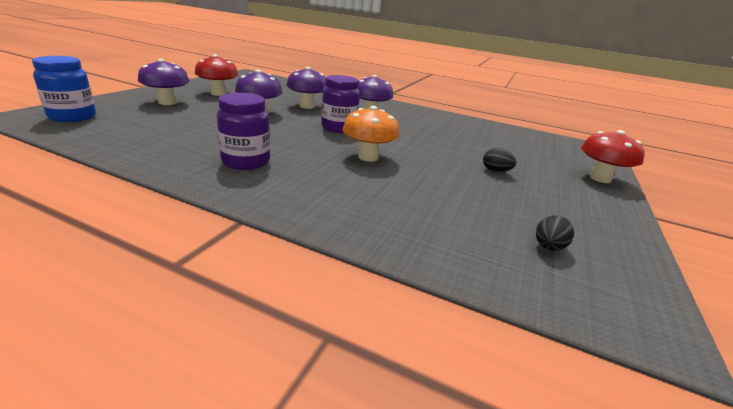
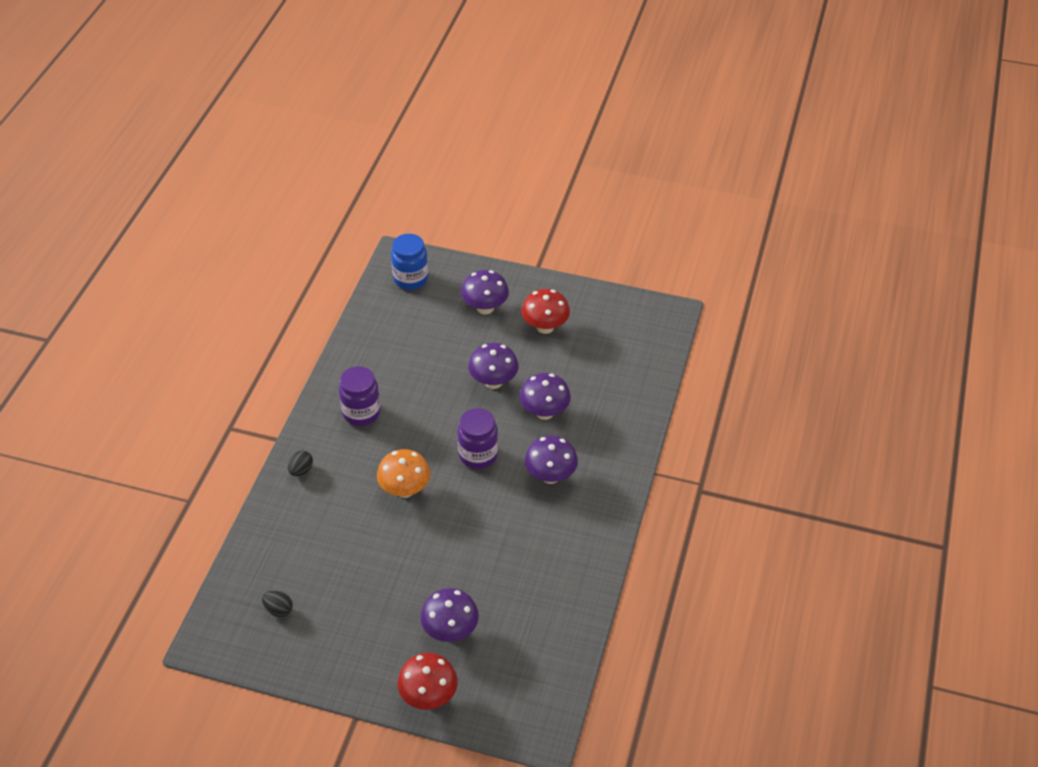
camera: 85 degrees right, 20 degrees up
(495, 171) = (410, 595): black egg -> black egg (301, 470)
(527, 162) = (450, 630): none -> purple mushroom

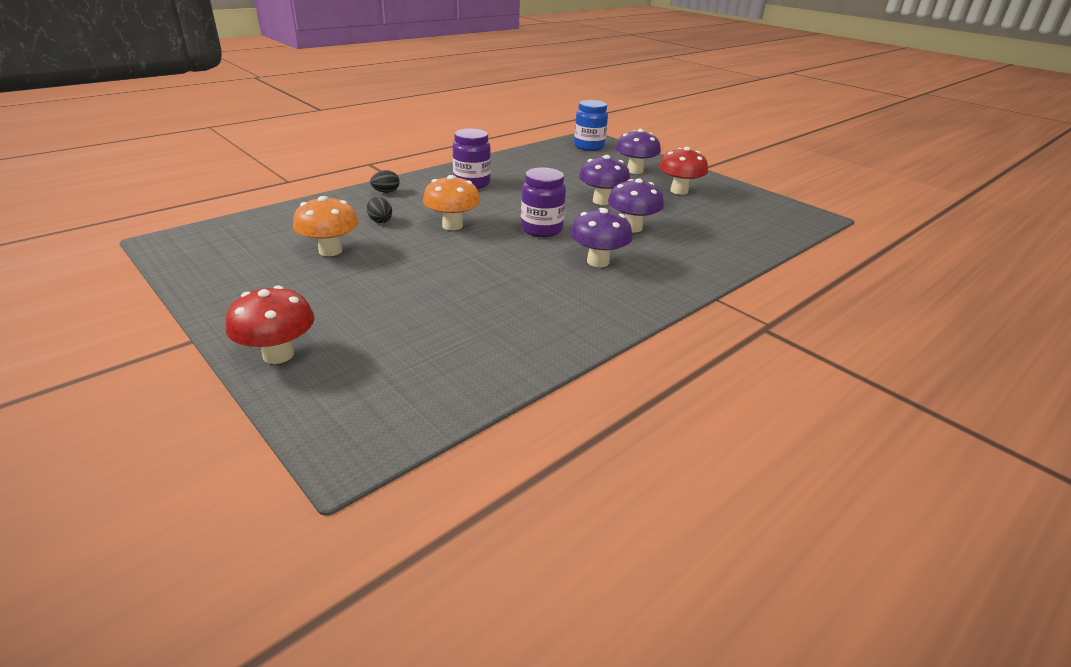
camera: 30 degrees right, 15 degrees down
(279, 609) = (250, 247): black egg -> black egg (380, 220)
(345, 577) = (330, 251): none -> orange mushroom
(450, 630) = (370, 318): purple mushroom -> none

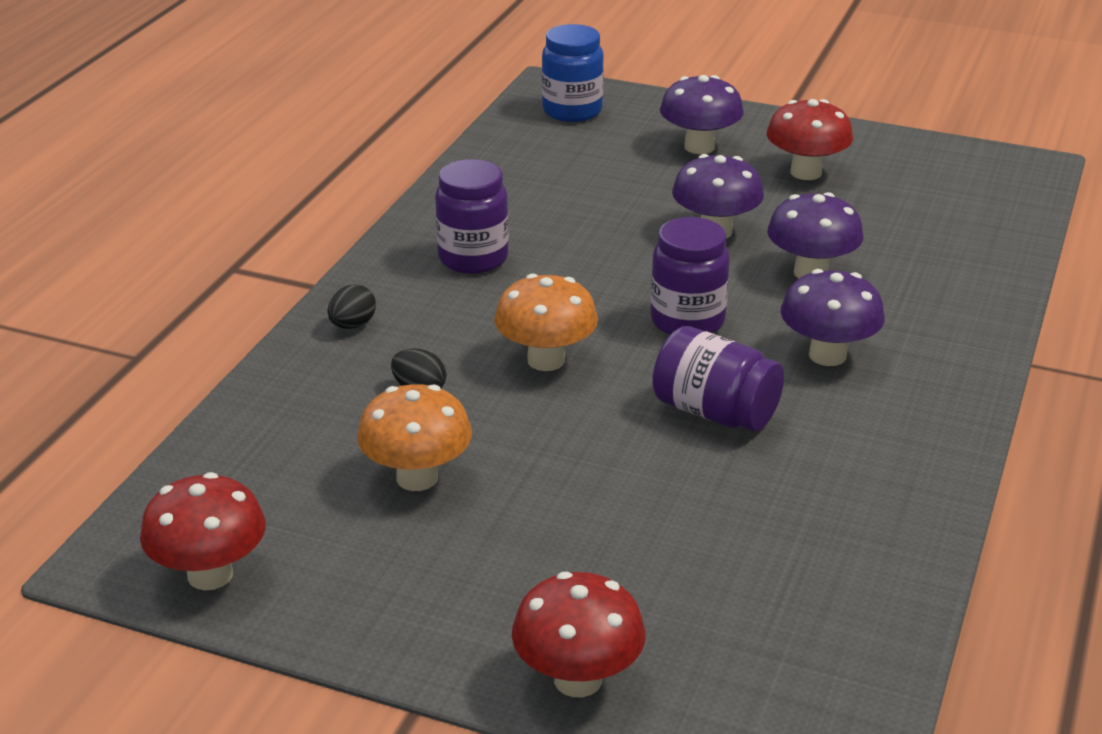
camera: 25 degrees left, 0 degrees up
(192, 258) = (210, 575): none -> red mushroom
(506, 267) = (714, 412): none -> purple jar

